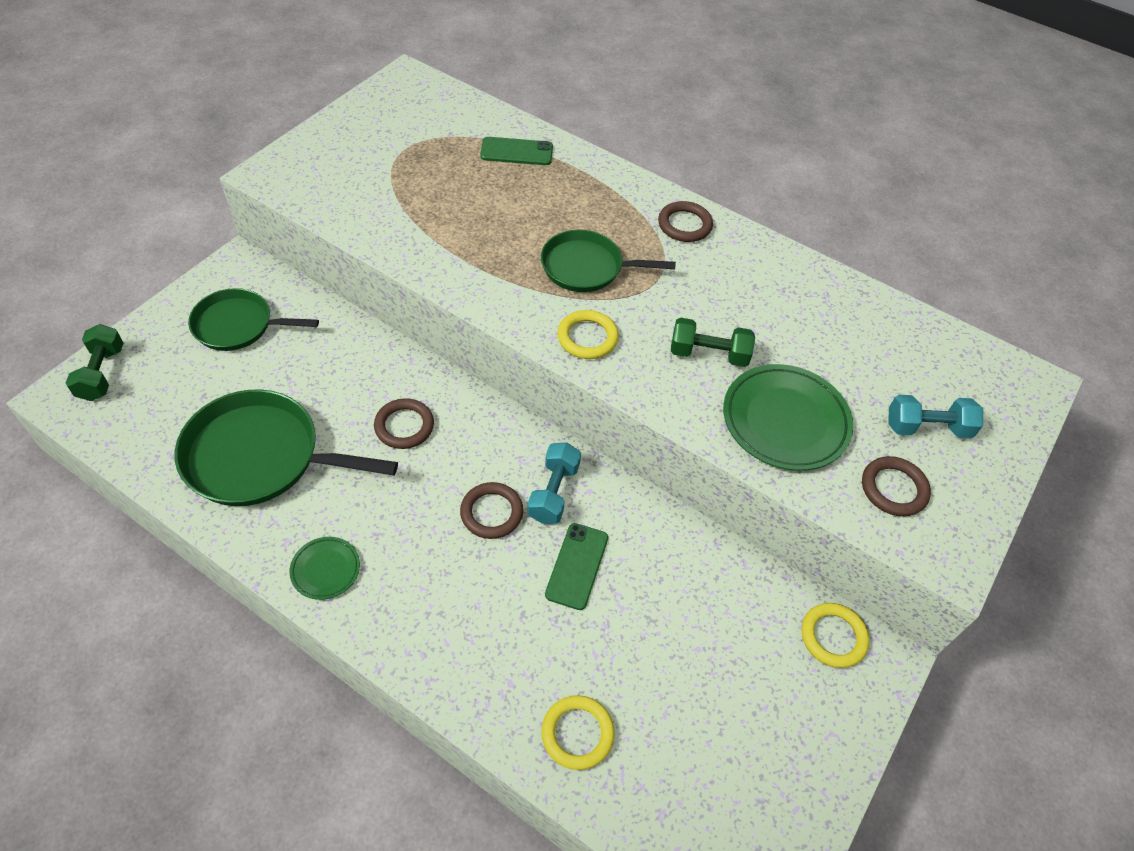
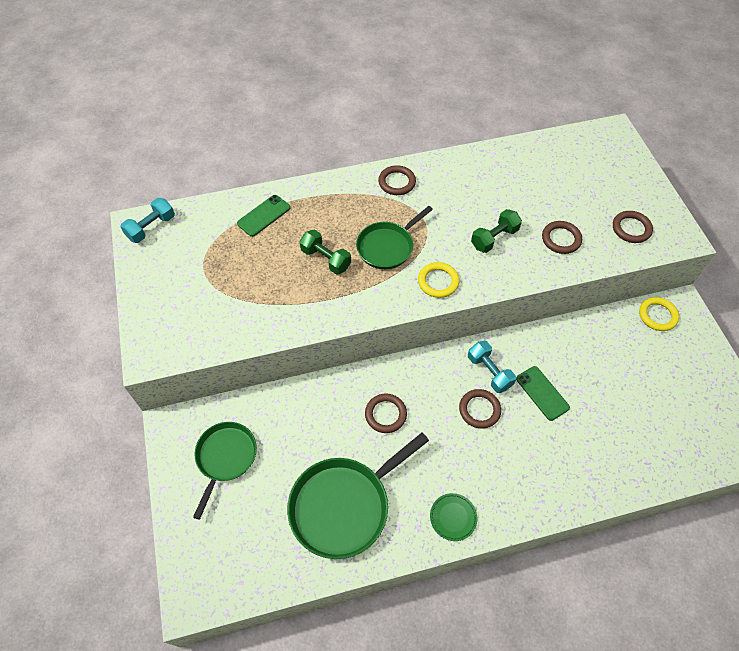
camera: 45 degrees left, 5 degrees up
(102, 373) = (193, 563): green dumbbell -> green dumbbell (326, 259)
(237, 325) = (225, 457): green pan -> green pan turned 150 degrees clockwise
(577, 733) = (635, 459): yellow ring -> none
(785, 421) = (561, 239): green plate -> brown ring
(927, 428) = (608, 189): turquoise dumbbell -> turquoise dumbbell (151, 227)

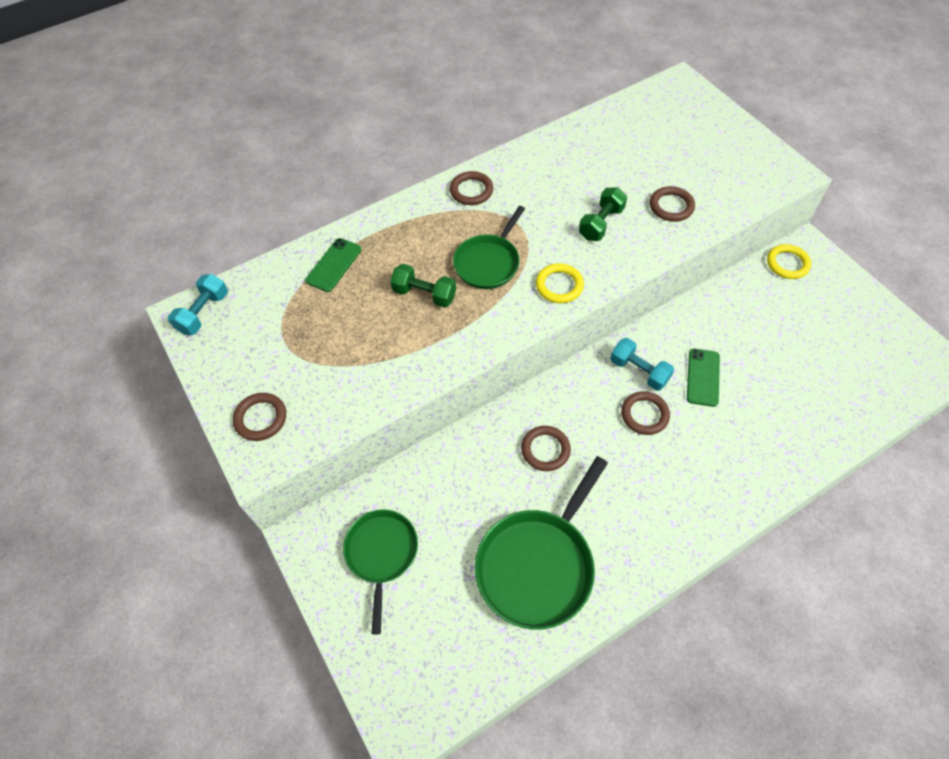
camera: 15 degrees left, 0 degrees up
(453, 517) = (661, 539): green plate -> none
(542, 393) = (703, 377): green phone -> green phone turned 60 degrees clockwise
(631, 229) = (738, 177): brown ring -> brown ring (261, 418)

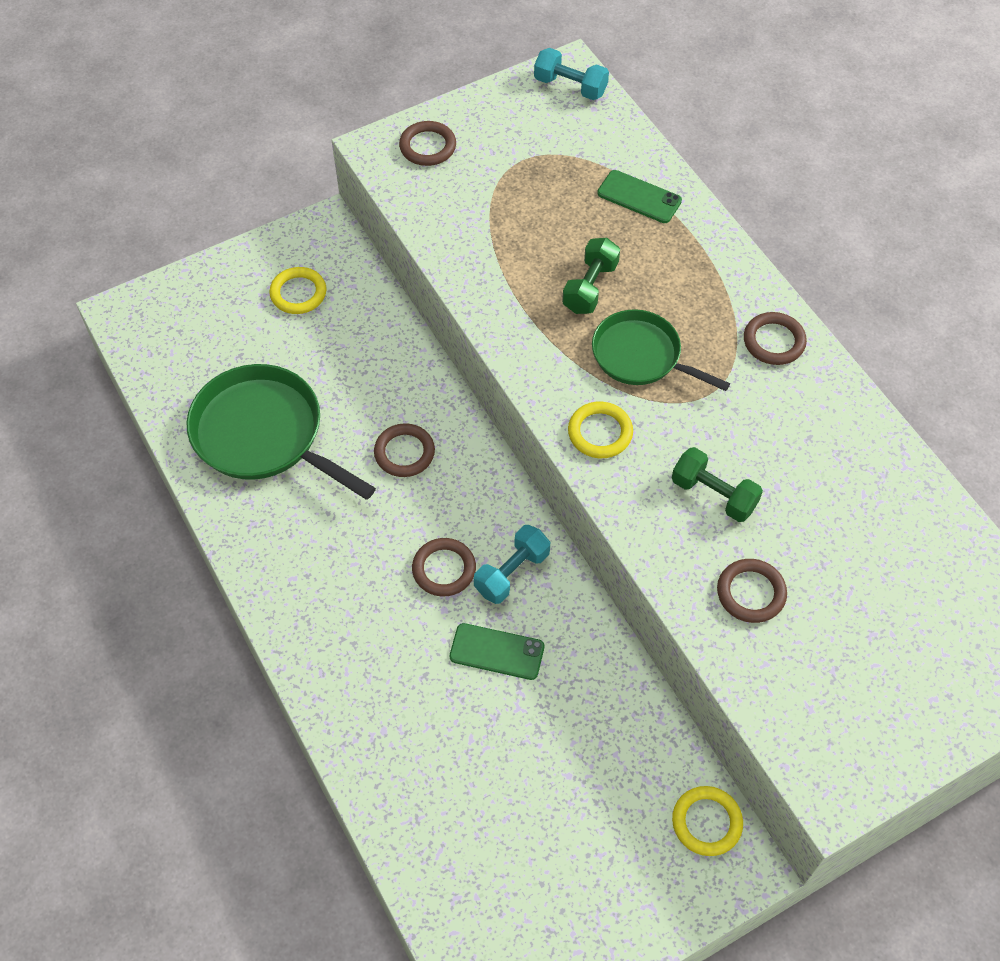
camera: 90 degrees right, 0 degrees up
(381, 553) = (298, 293): green pan -> yellow ring

